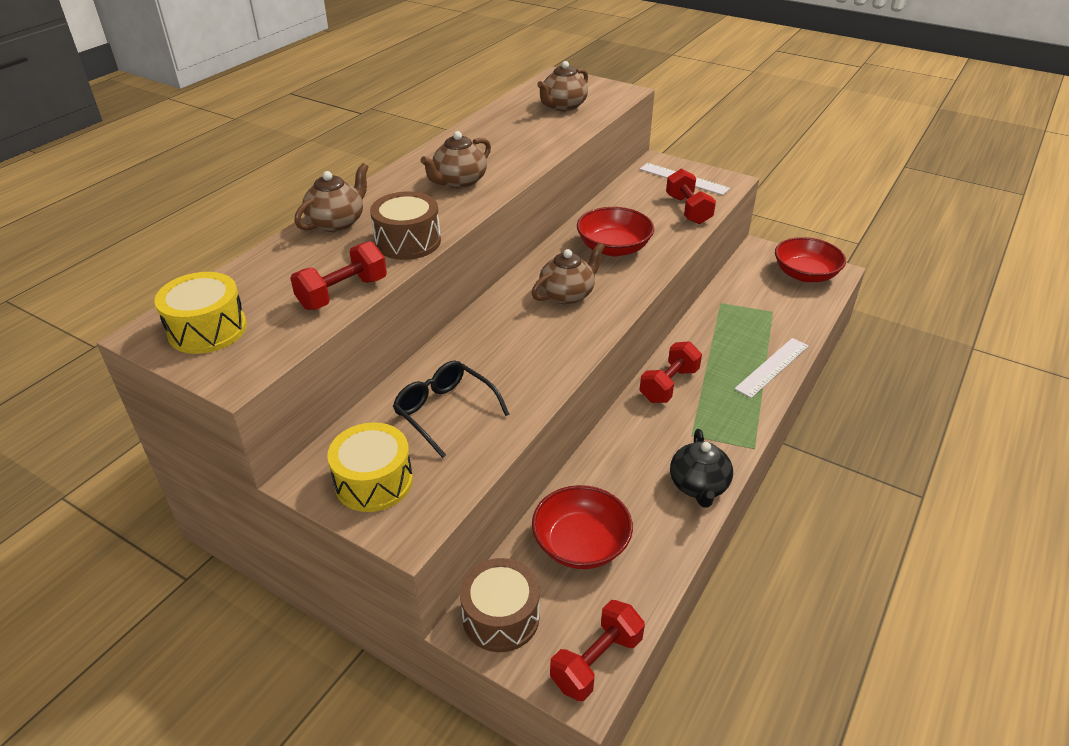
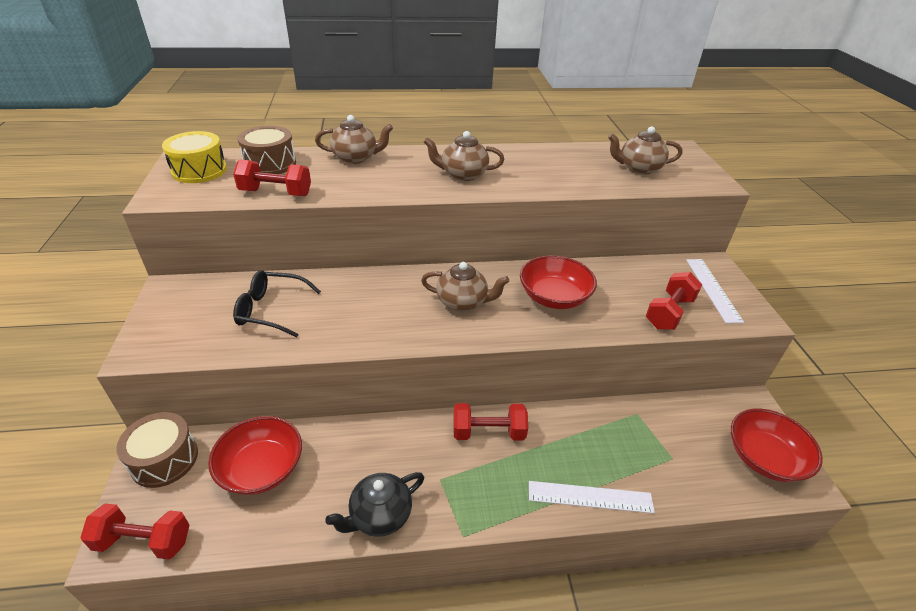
camera: 50 degrees right, 0 degrees up
(374, 481) = (179, 314): yellow drum -> none
(408, 241) = (361, 188): brown drum -> brown drum (270, 164)
(444, 412) = (271, 310): black glasses -> black glasses turned 90 degrees counterclockwise

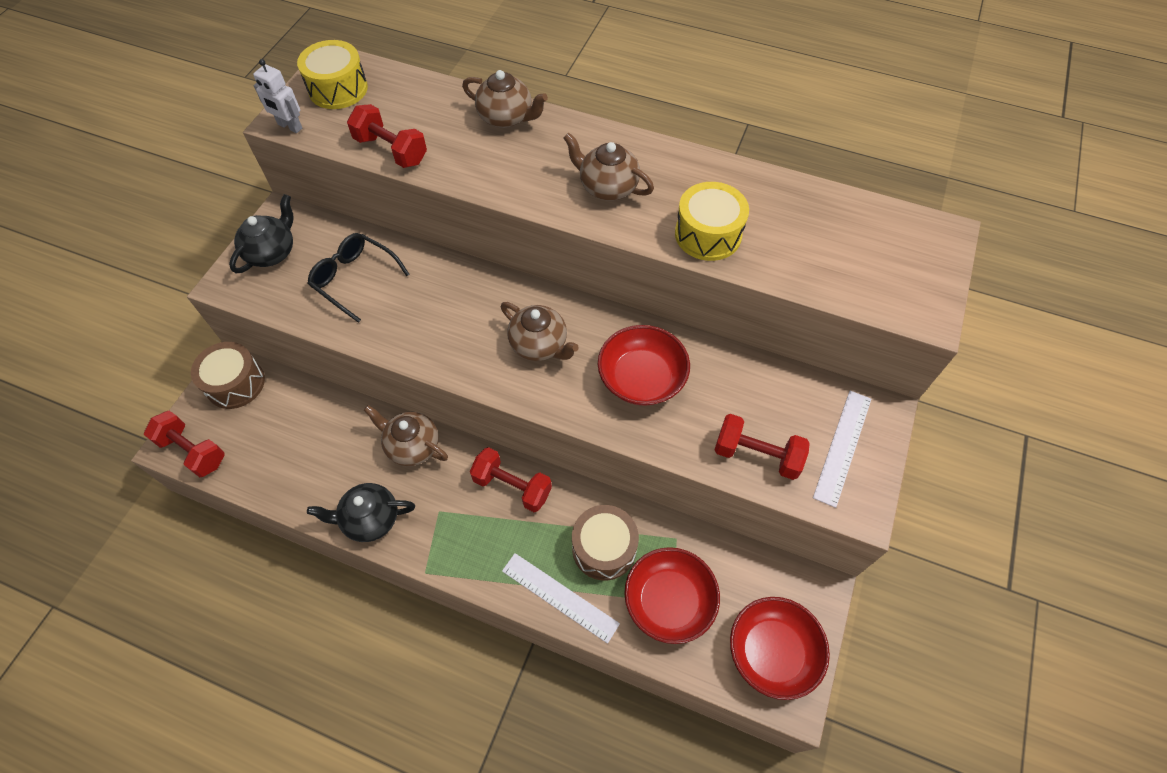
camera: 30 degrees right, 20 degrees up
(169, 199) = (290, 126): none -> white robot
(175, 316) = (272, 252): none -> black teapot
(262, 468) = (302, 428): red bowl -> red bowl (669, 601)
(270, 164) = (411, 99): brown drum -> brown drum (604, 548)
(552, 180) = (708, 234): none -> yellow drum
(639, 168) = (842, 251): brown teapot -> brown teapot (412, 446)
(669, 313) = (757, 455): red dumbbell -> red dumbbell turned 45 degrees clockwise

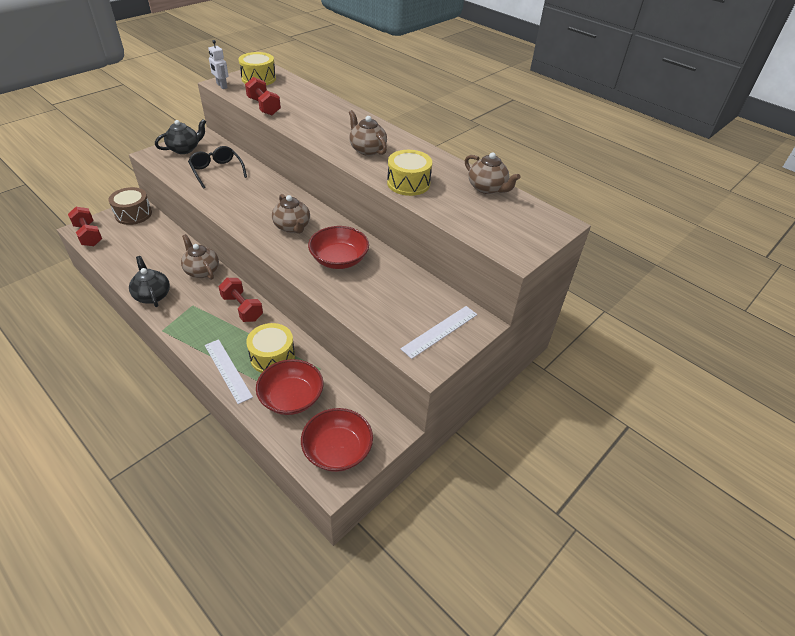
camera: 20 degrees right, 15 degrees down
(370, 519) = (152, 295): black teapot -> black teapot turned 45 degrees clockwise
(506, 118) = (336, 110): brown teapot -> brown teapot (487, 188)
(604, 548) = (272, 356): brown drum -> yellow drum
(757, 455) = (381, 317): red dumbbell -> none

